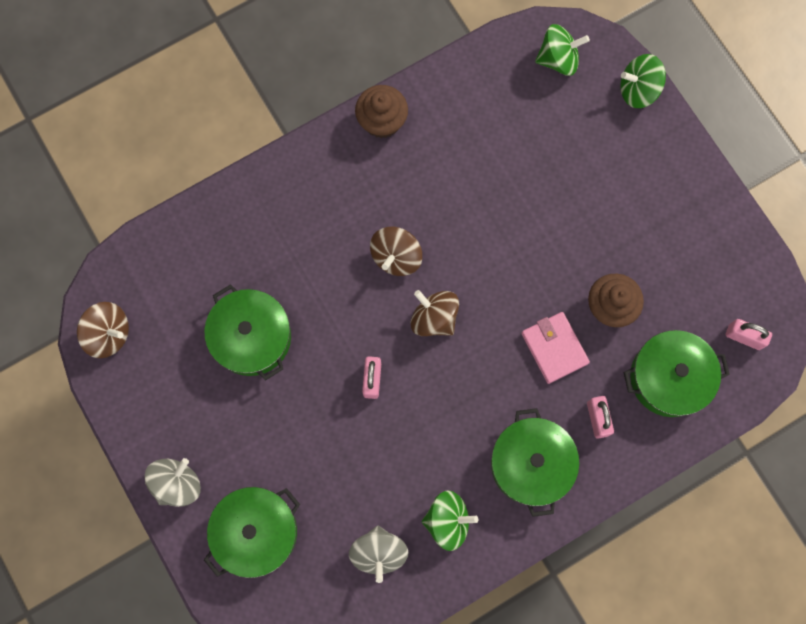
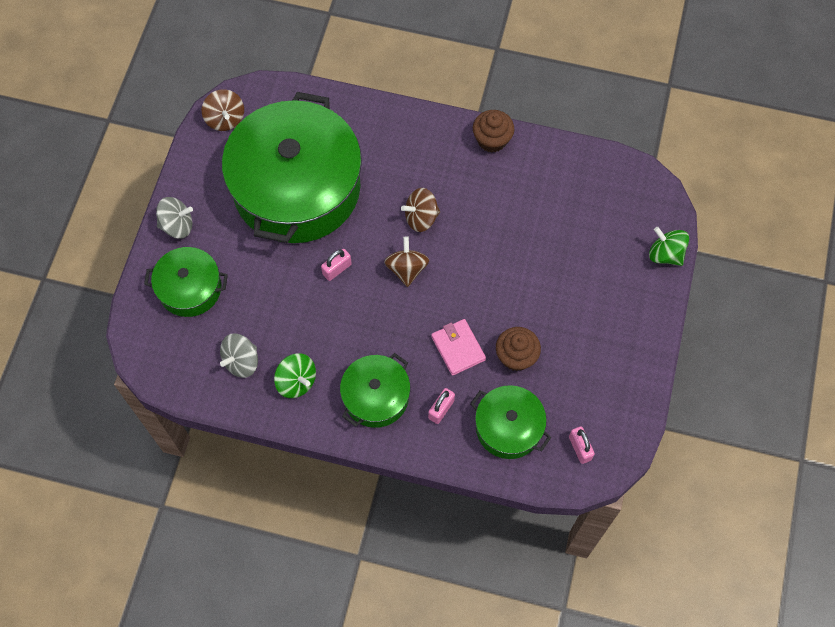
camera: 45 degrees right, 10 degrees down
(251, 337) = (296, 188): green pot -> green pot, size x2.09
(554, 348) = (458, 348): pink wallet -> pink wallet turned 45 degrees counterclockwise
(558, 59) = (634, 196): green spinning top -> none

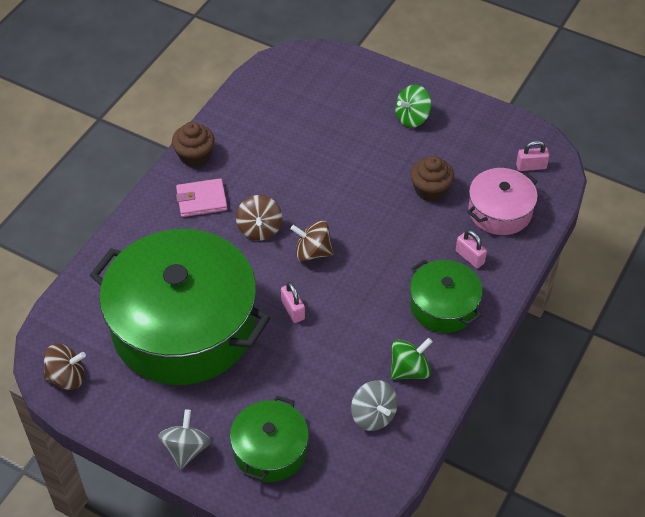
camera: 75 degrees left, 15 degrees down
(458, 348) = (410, 230): pink wallet -> pink wallet (201, 200)
(508, 427) = (500, 211): green pot -> pink pot
(665, 254) = (361, 66): green spinning top -> green spinning top (412, 118)

